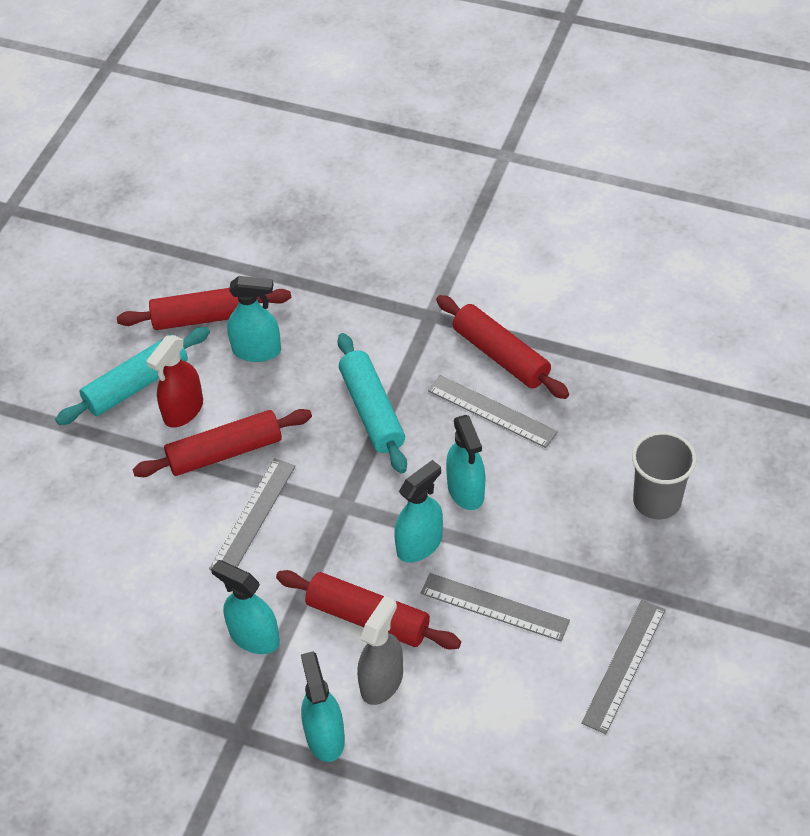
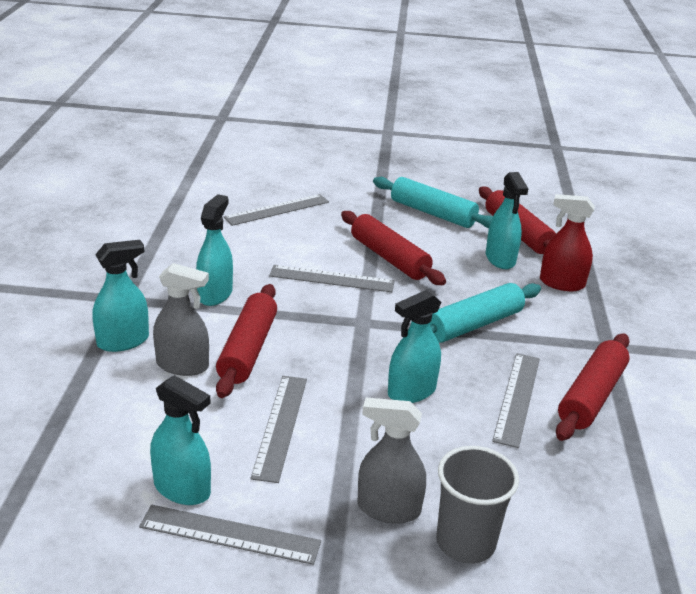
camera: 70 degrees right, 20 degrees down
(75, 545) = (277, 210): none -> grey ruler
(183, 410) = (420, 235): red spray bottle -> red spray bottle (561, 283)
(419, 544) = (337, 370): turquoise spray bottle -> turquoise spray bottle (182, 489)
(613, 544) = (388, 509): none -> grey spray bottle

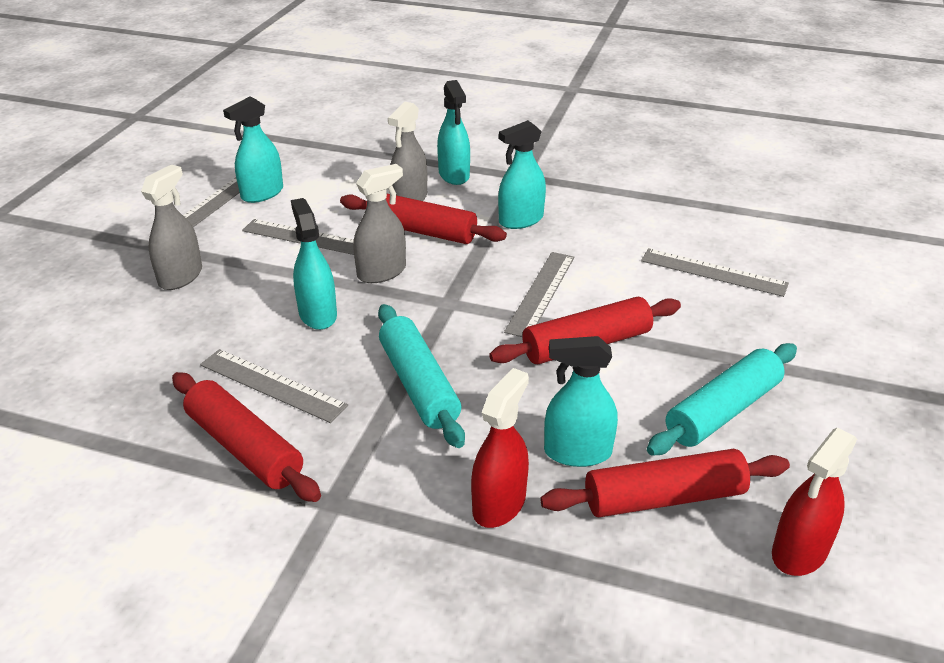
camera: 105 degrees right, 5 degrees up
(215, 294) = (521, 220): turquoise spray bottle -> turquoise spray bottle turned 120 degrees clockwise
(277, 210) = (713, 272): grey ruler -> grey ruler turned 45 degrees counterclockwise
(329, 364) = (381, 272): none -> grey spray bottle
(465, 542) = (119, 308): grey cup -> none
(527, 199) = (799, 552): none -> red spray bottle

